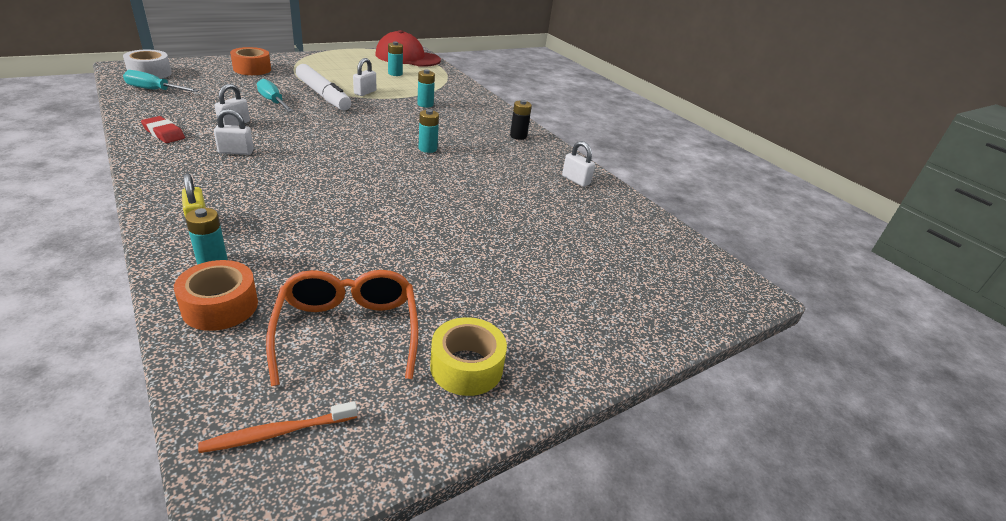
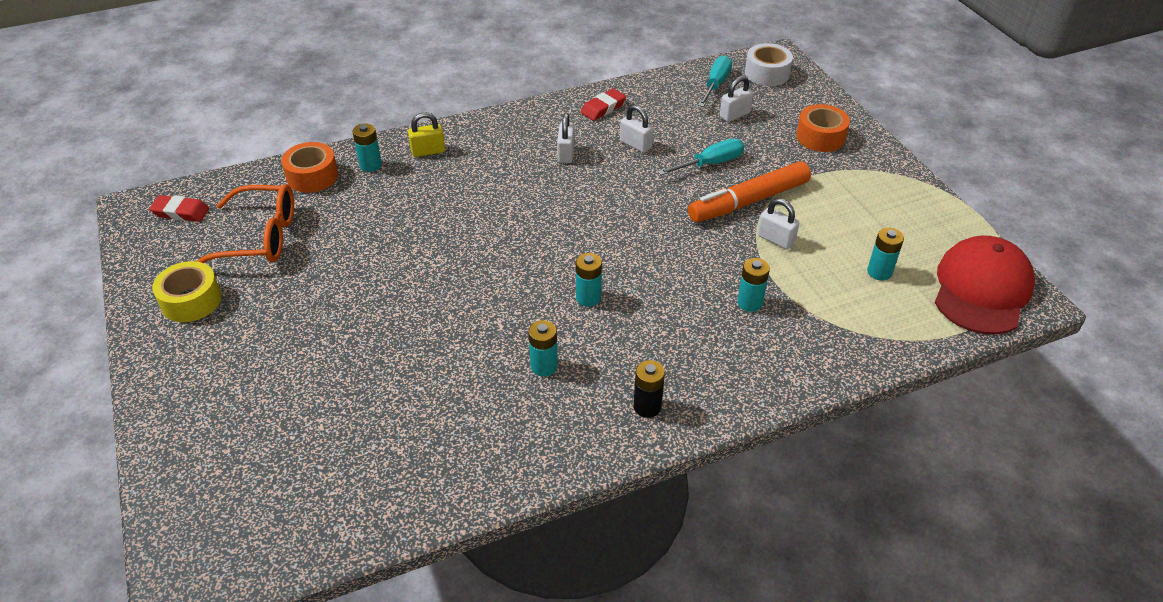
camera: 105 degrees right, 10 degrees up
(278, 433) = (181, 212): orange toothbrush -> red eraser
(323, 95) = (748, 201): white marker -> orange marker
(497, 165) = (544, 366): none -> turquoise battery
(575, 180) = (496, 454): white padlock -> white padlock (734, 115)

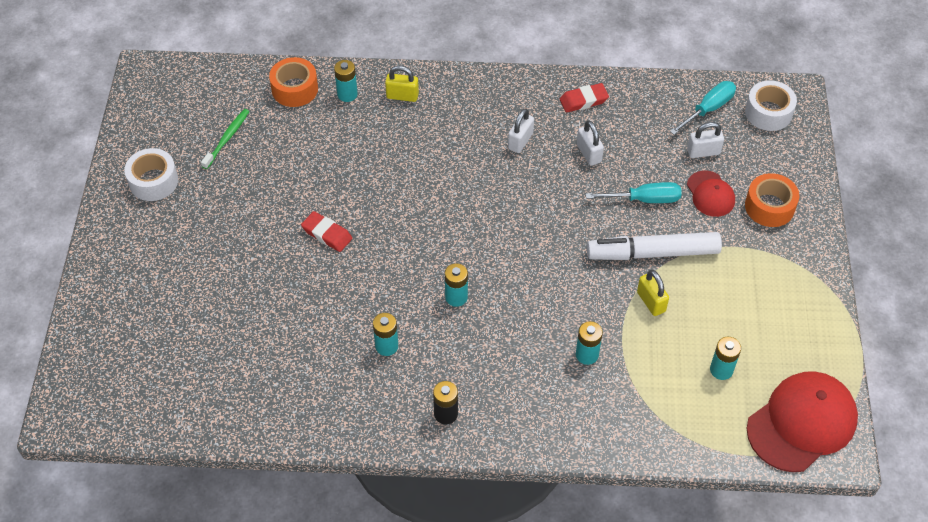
camera: 25 degrees right, 10 degrees up
(181, 212) = (178, 90): red eraser -> red eraser (327, 234)
(191, 301) = (153, 181): yellow tape -> white tape
(259, 237) = (227, 138): orange glasses -> green toothbrush
(748, 201) = (653, 253): orange marker -> white marker
(764, 143) = (710, 194): none -> red cap
(775, 239) = (651, 302): white padlock -> yellow padlock

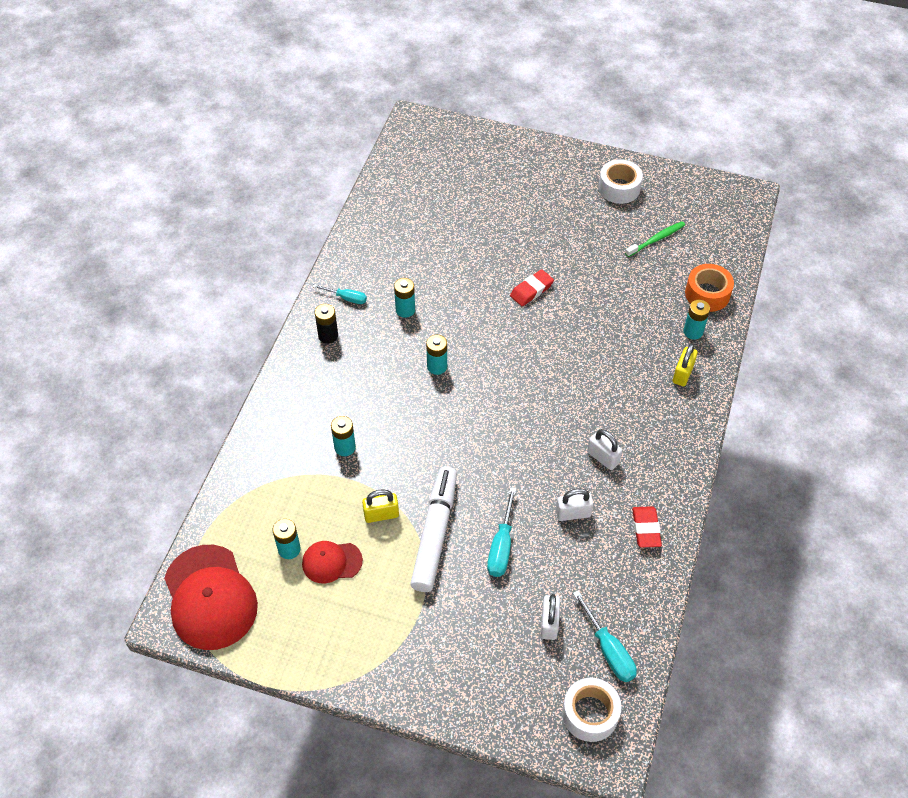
camera: 105 degrees right, 0 degrees up
(227, 138) = (656, 239): green toothbrush -> green toothbrush turned 75 degrees counterclockwise
(385, 411) = (346, 298): none -> turquoise screwdriver
(710, 194) = (491, 611): red cap -> red cap (331, 562)
(769, 207) = (459, 663): orange tape -> none

